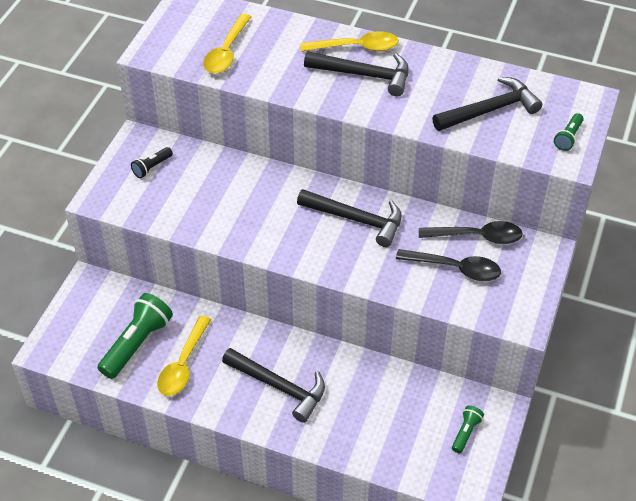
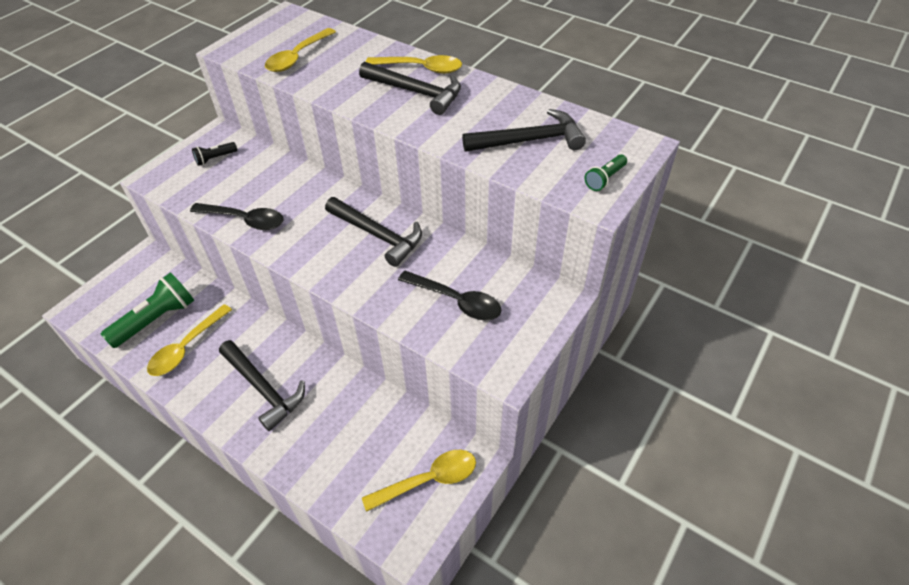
camera: 15 degrees right, 0 degrees up
(466, 432) = (429, 480): green flashlight -> yellow spoon
(477, 236) = (493, 273): black spoon -> black spoon (245, 220)

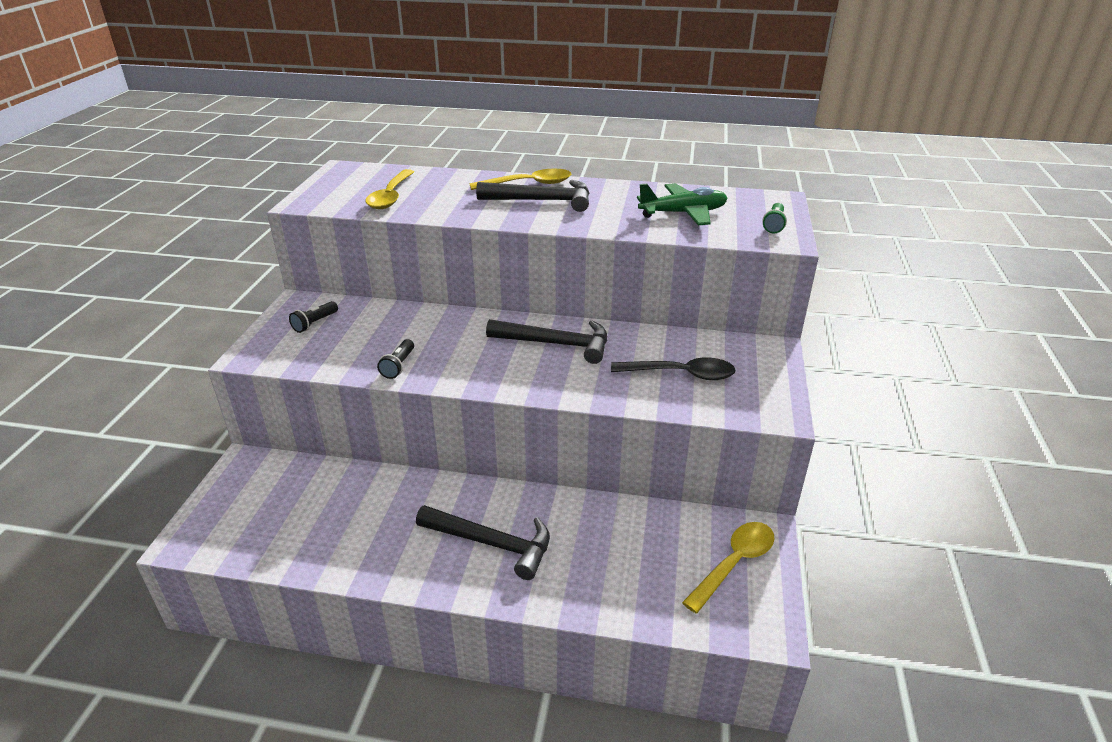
camera: 25 degrees left, 15 degrees down
(156, 319) = (306, 519): green flashlight -> none
(186, 347) = (366, 535): yellow spoon -> none
(245, 220) = (398, 366): black spoon -> black flashlight
(530, 140) = (683, 213): black hammer -> green plane

